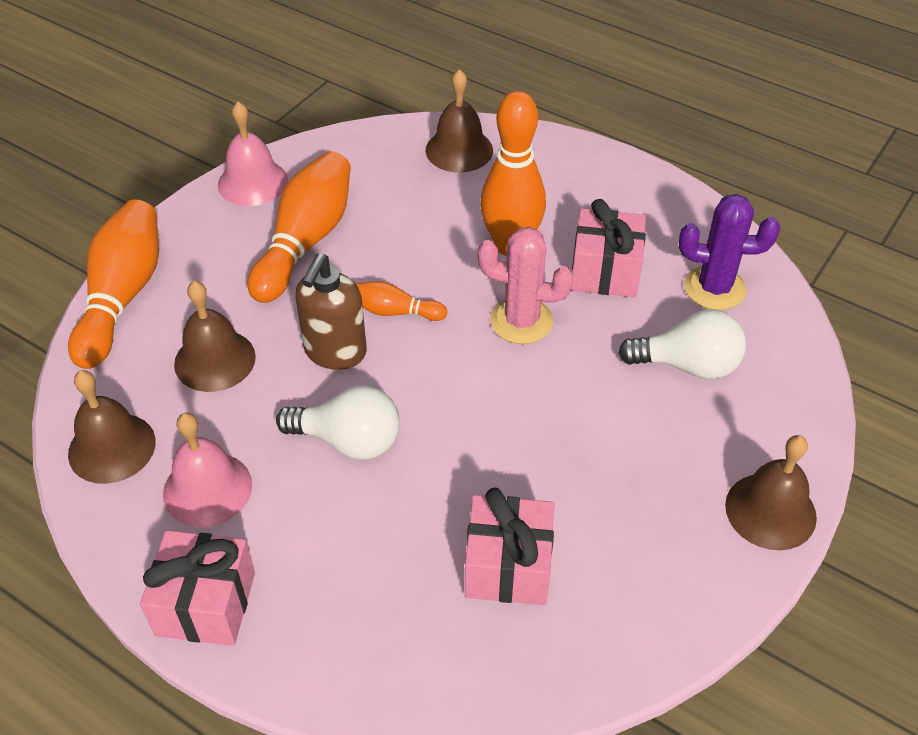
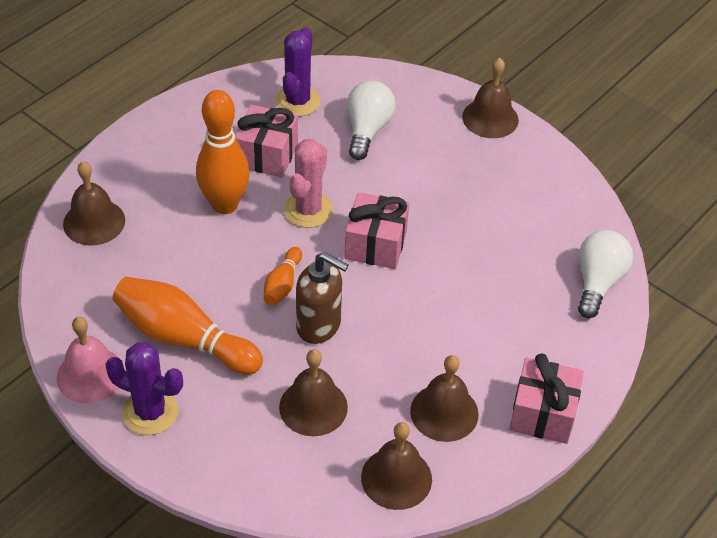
camera: 85 degrees left, 0 degrees up
(122, 296) = (222, 477): orange bowling pin -> none
(207, 231) = (150, 412): none -> purple cactus
(207, 489) = (444, 412): pink bell -> brown bell
(349, 441) = (409, 323): white light bulb -> white light bulb (598, 282)
(508, 566) = (522, 247): pink gift -> pink gift (375, 244)

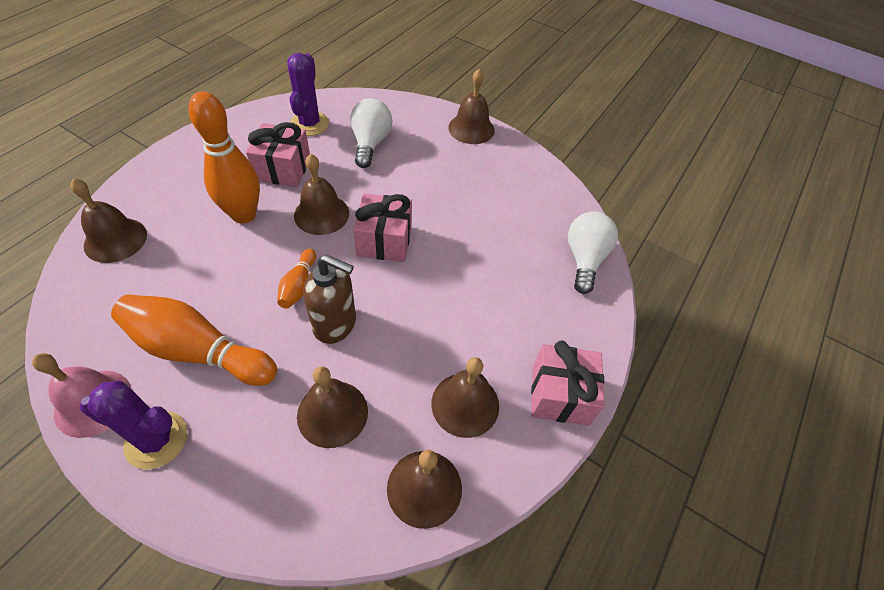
camera: 10 degrees left, 5 degrees up
(308, 210) = (321, 214): pink cactus -> brown bell

